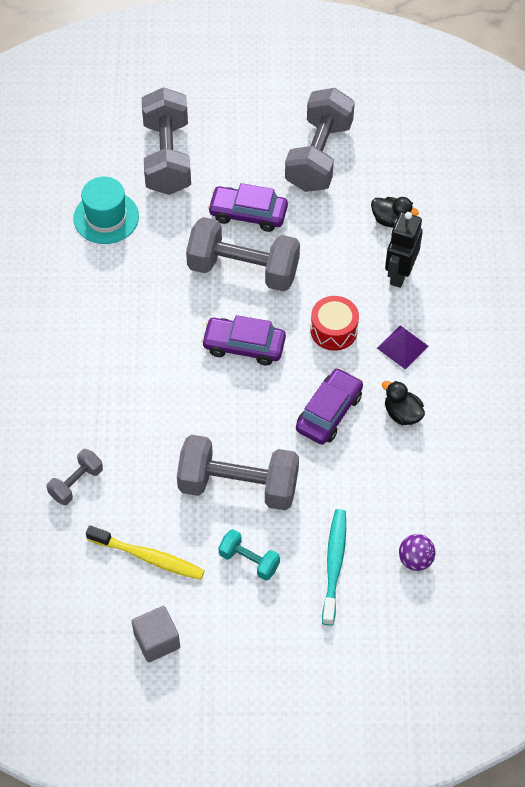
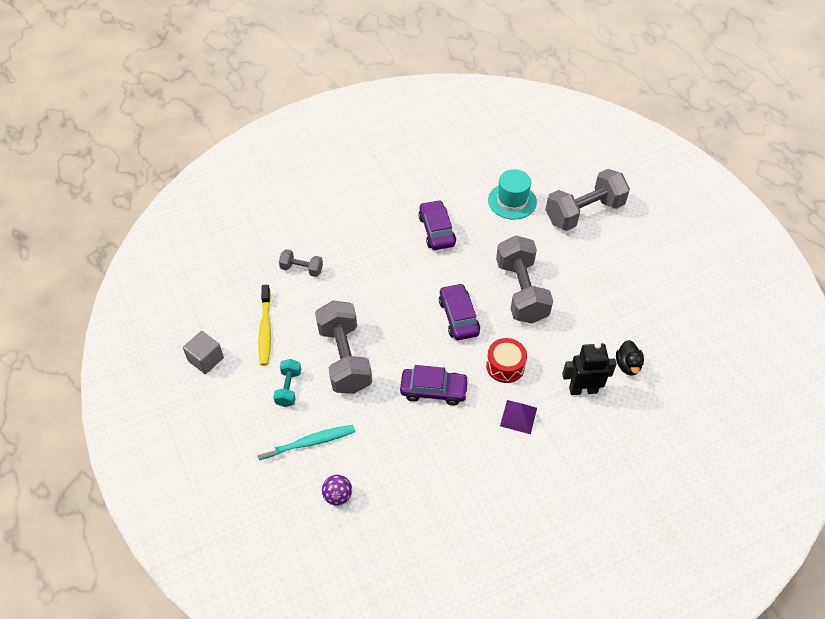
camera: 65 degrees right, 5 degrees down
(248, 214) = (570, 275): purple car -> purple car (436, 230)
(318, 156) = (651, 297): grey dumbbell -> none
(402, 414) = (459, 439): black duck -> none

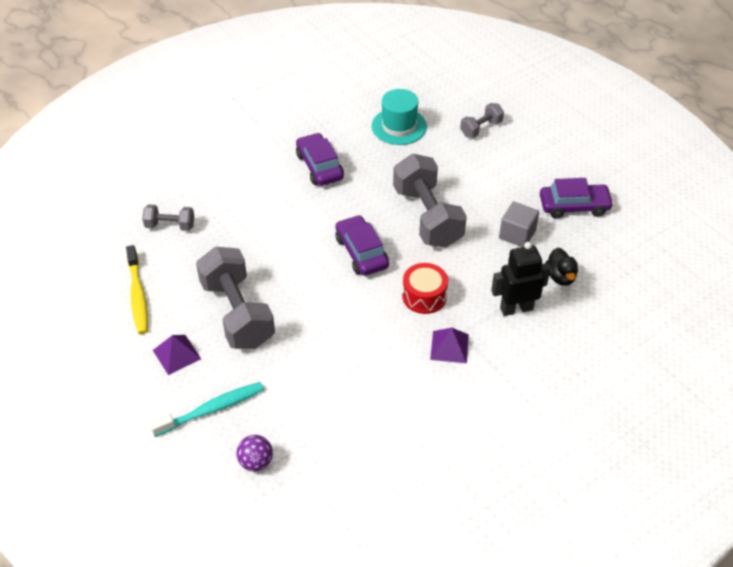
camera: 10 degrees left, 5 degrees down
(206, 359) = (71, 337): grey cube -> grey cube (517, 234)
(288, 388) = (176, 354): turquoise dumbbell -> purple pyramid
(433, 390) = (347, 332): purple car -> purple car (574, 206)
(584, 212) = (481, 128): grey dumbbell -> grey dumbbell, size x0.50

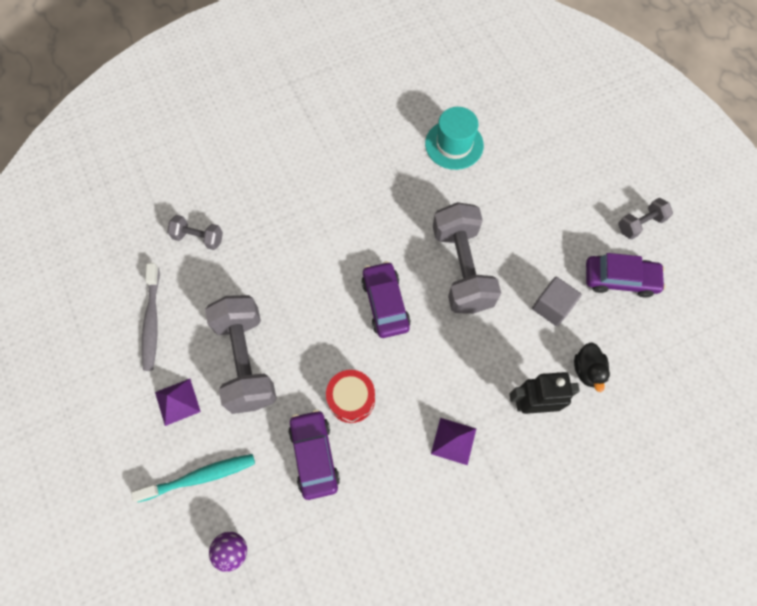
camera: 10 degrees right, 20 degrees up
(138, 295) = (152, 321): yellow toothbrush -> grey toothbrush
(319, 166) = (362, 185): purple car -> purple car (314, 455)
(424, 296) = (439, 371): red drum -> red drum (351, 399)
(481, 128) = (540, 160): grey dumbbell -> grey dumbbell (640, 224)

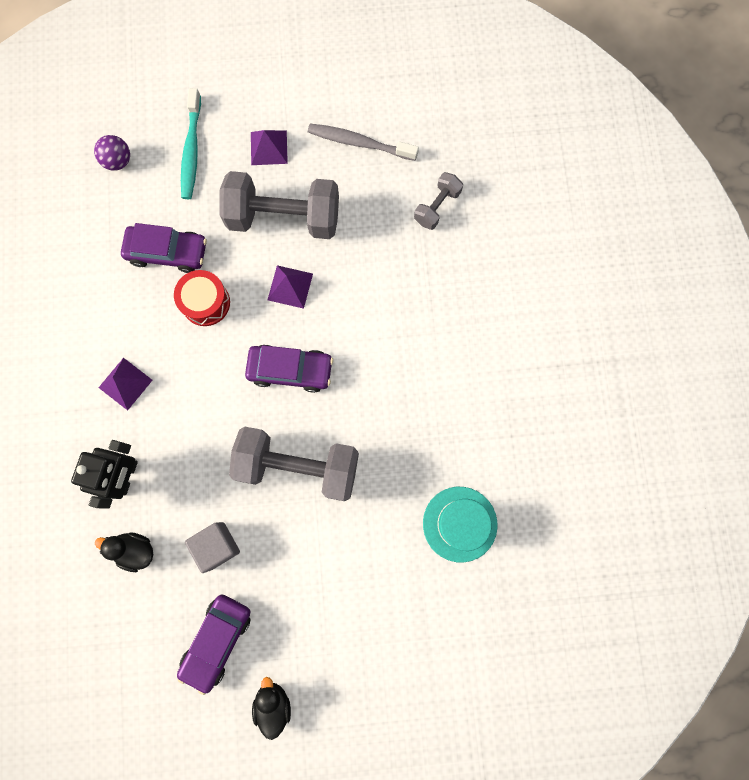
camera: 110 degrees right, 10 degrees up
(311, 331) = (290, 286): none -> purple pyramid
(640, 224) = (273, 703): grey dumbbell -> black duck

